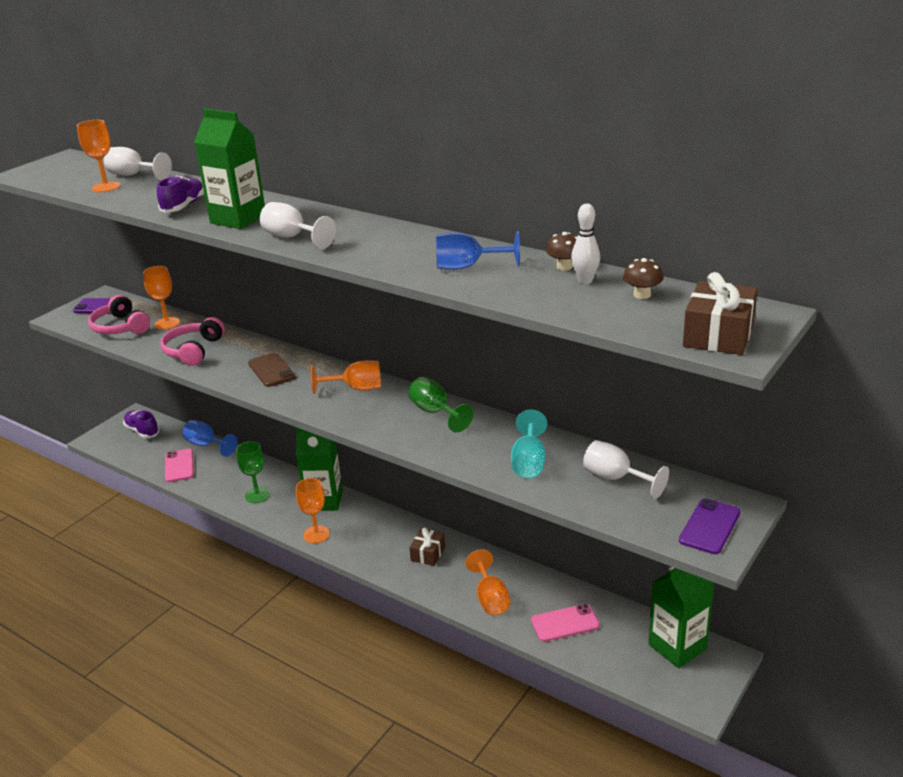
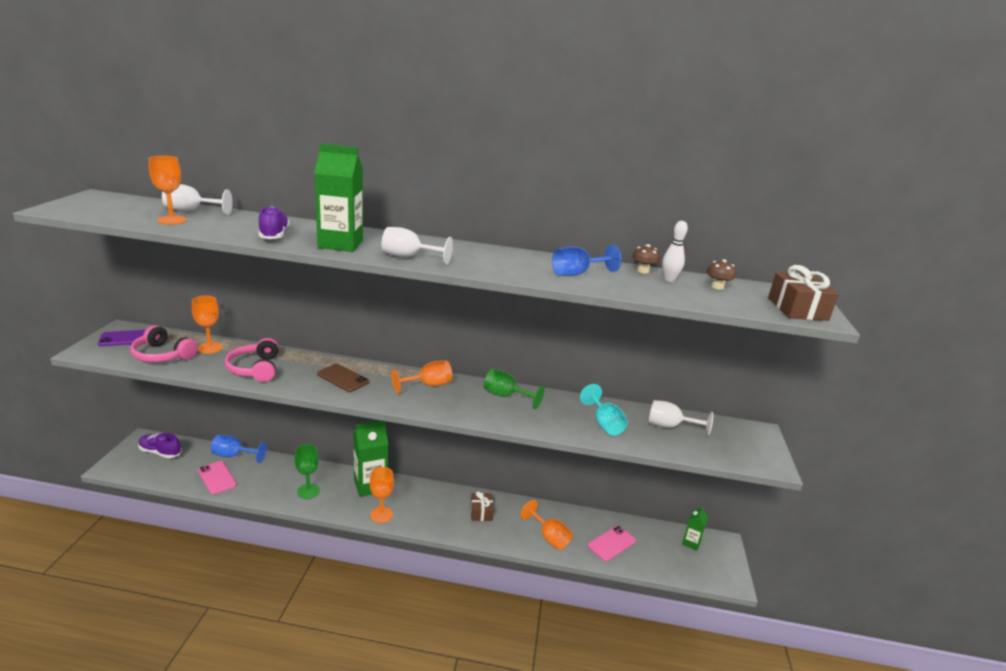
camera: 30 degrees left, 5 degrees down
(677, 647) = (691, 543): green carton -> green carton, size x0.53
(709, 526) = (754, 449): purple phone -> none

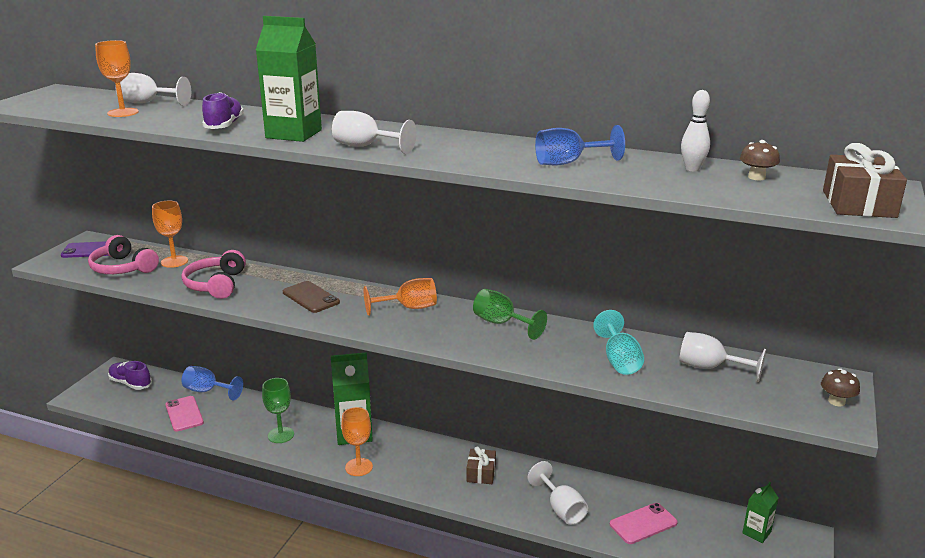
camera: 15 degrees right, 0 degrees up
(549, 537) = (561, 509): orange goblet -> white goblet
(643, 271) = (661, 159): brown mushroom -> brown mushroom (836, 401)

